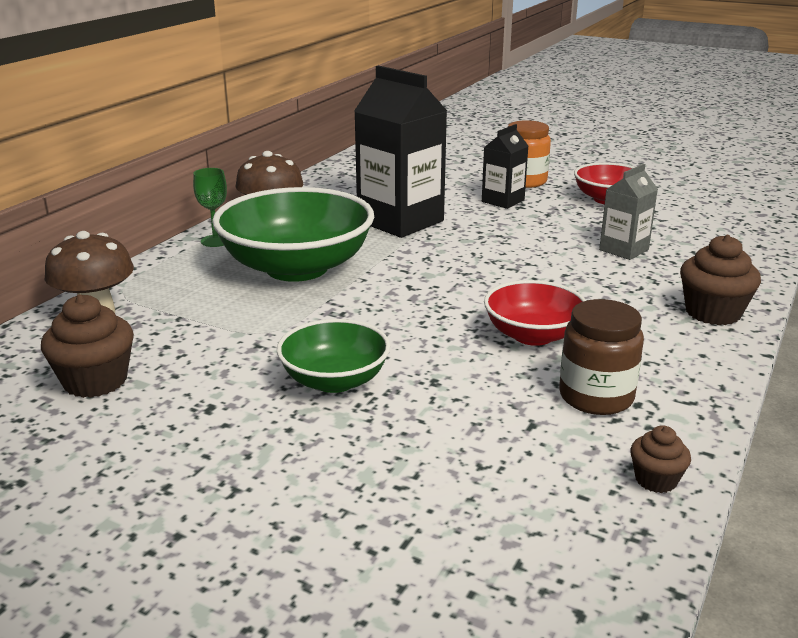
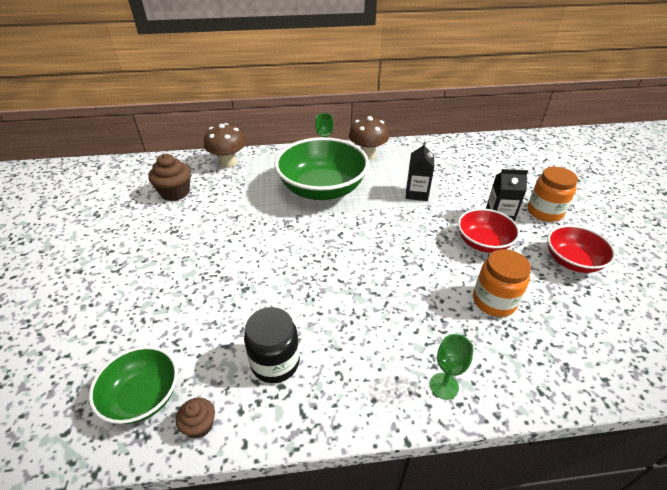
camera: 55 degrees right, 15 degrees up
(334, 380) = (221, 255): green bowl -> green bowl (143, 396)
(400, 221) = (416, 193): black carton -> black carton, size x0.53
(533, 335) = (327, 305): red bowl -> red bowl (483, 243)
(596, 397) = (275, 362): brown jar -> black jar
(624, 250) = (494, 301): grey carton -> orange jar
(713, 312) = (444, 386): brown cupcake -> green goblet

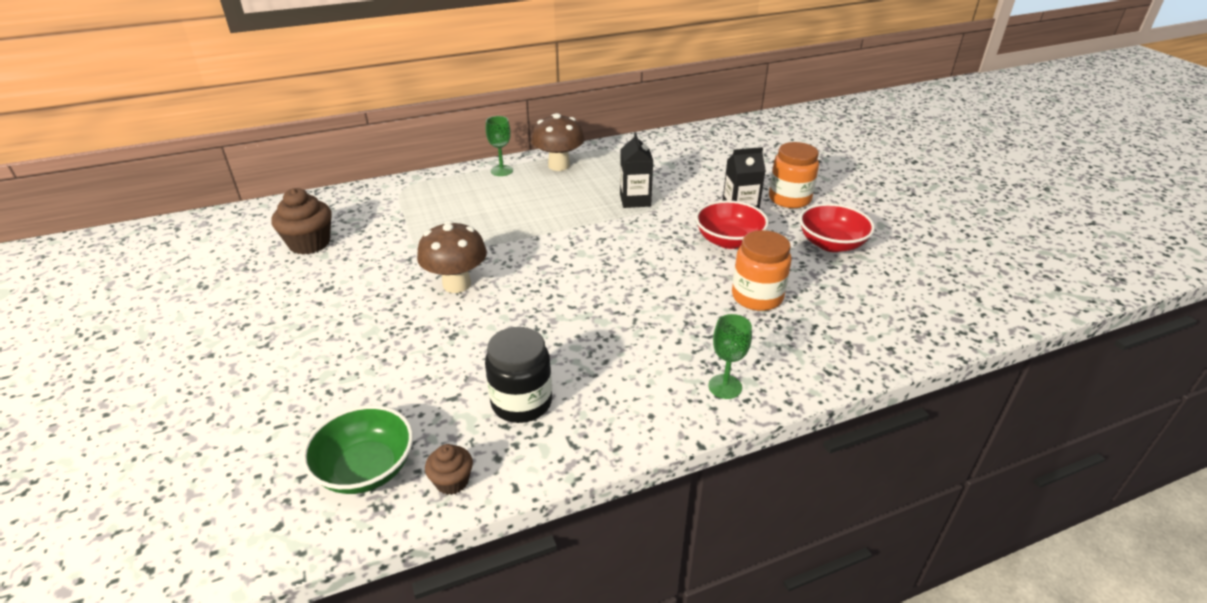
camera: 15 degrees left, 5 degrees down
(228, 163) = (372, 198): brown mushroom -> brown mushroom (456, 284)
(322, 189) = (513, 211): green bowl -> none

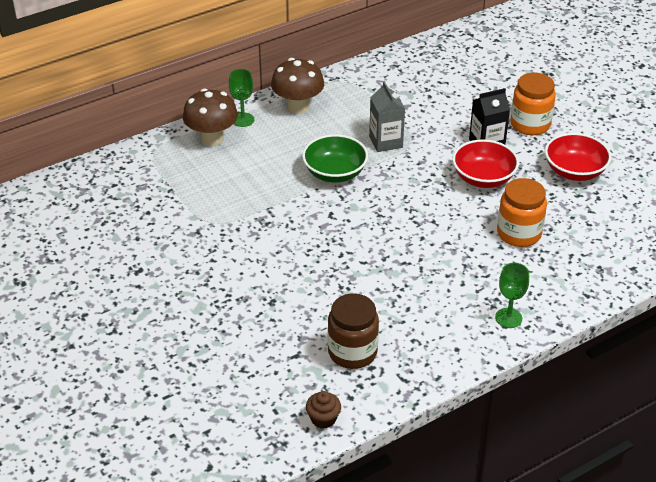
camera: 10 degrees left, 5 degrees up
(309, 243) = (94, 226): brown cupcake -> none
(366, 469) = (254, 419): green bowl -> green bowl (335, 173)
(456, 284) = (254, 253): brown mushroom -> brown mushroom (212, 139)
(521, 402) = (352, 352): black jar -> brown jar
(635, 200) = (386, 142): black carton -> grey carton

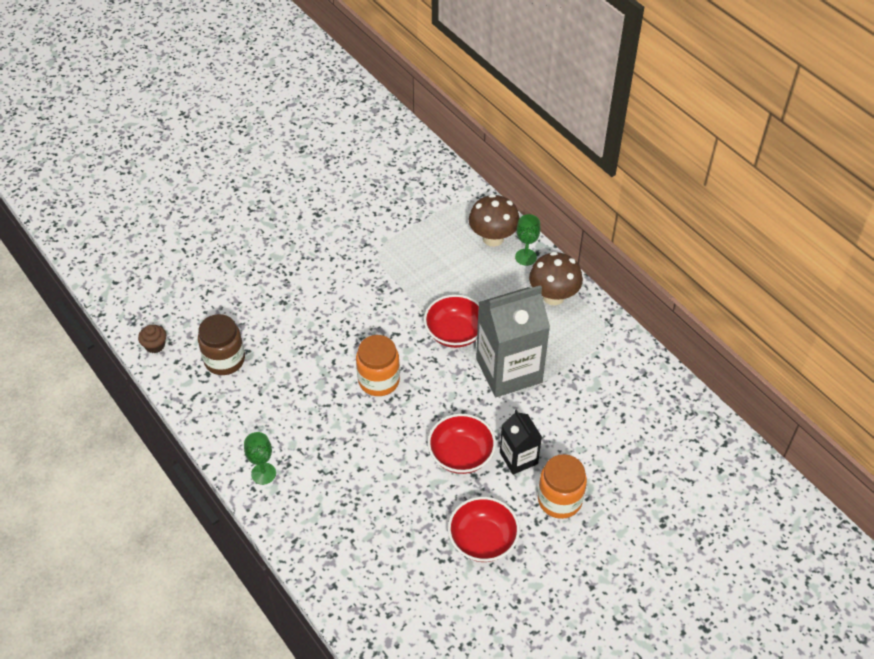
camera: 85 degrees right, 10 degrees up
(335, 173) = (455, 332): green bowl -> red bowl
(386, 142) = (509, 370): grey carton -> grey carton, size x1.88
(519, 233) = (379, 484): orange jar -> orange jar (379, 380)

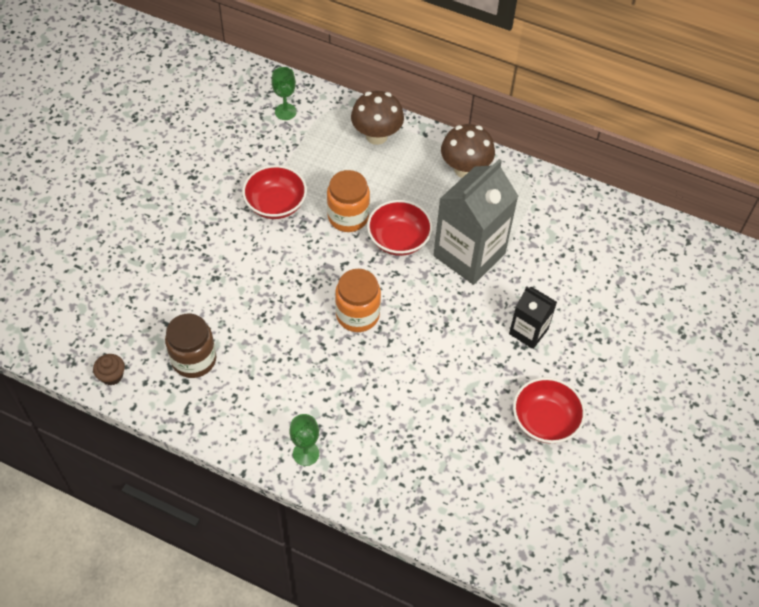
camera: 30 degrees left, 5 degrees up
(461, 455) = (477, 351): red bowl -> red bowl (275, 204)
(525, 257) = (417, 142): green goblet -> green goblet (285, 112)
(559, 500) = (587, 353): orange jar -> orange jar (348, 217)

